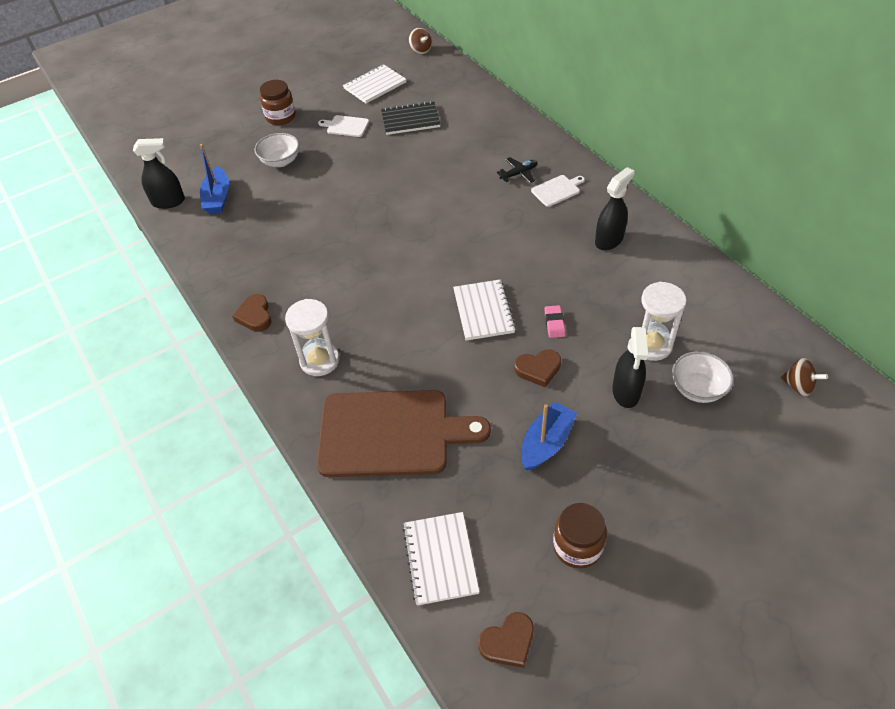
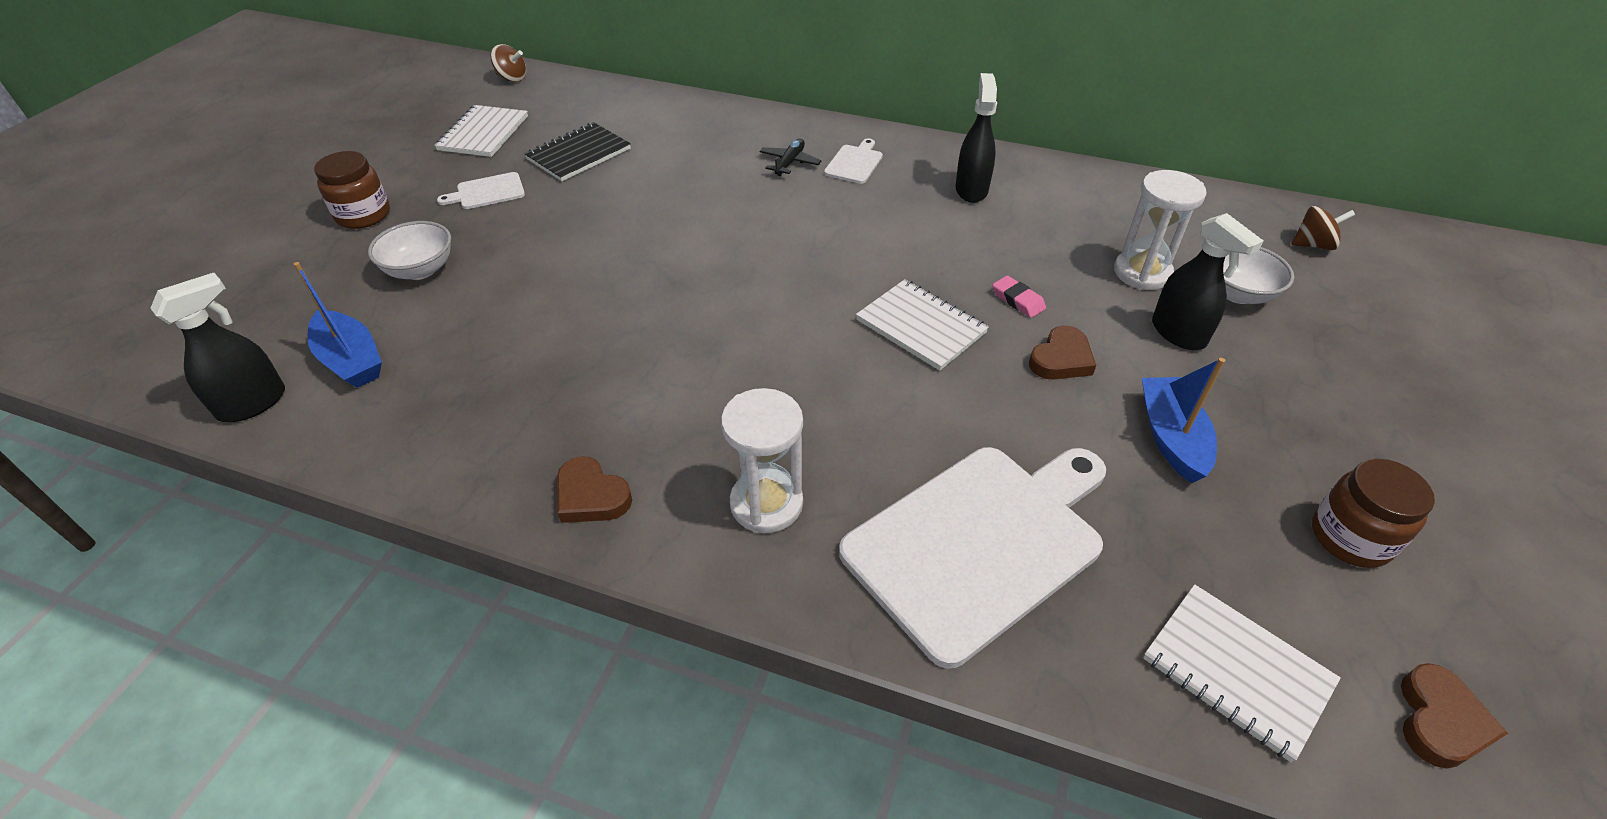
camera: 40 degrees left, 5 degrees down
(390, 433) = (978, 543): brown cutting board -> white cutting board

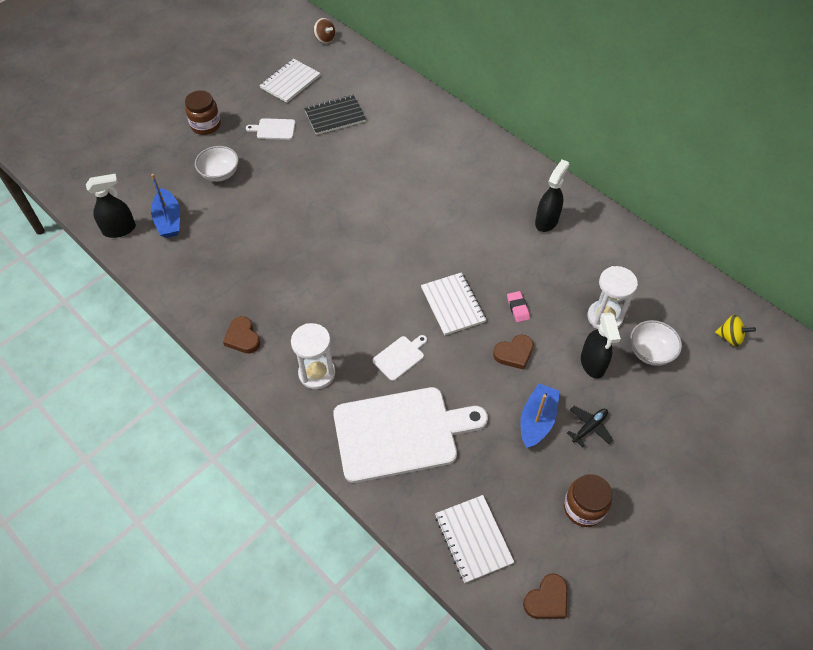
camera: 25 degrees right, 10 degrees up
(789, 163) = (451, 163): black plane -> black plane (589, 427)
(854, 163) = (489, 176): white cutting board -> white cutting board (400, 357)
(1313, 245) = (730, 337): brown spinning top -> yellow spinning top

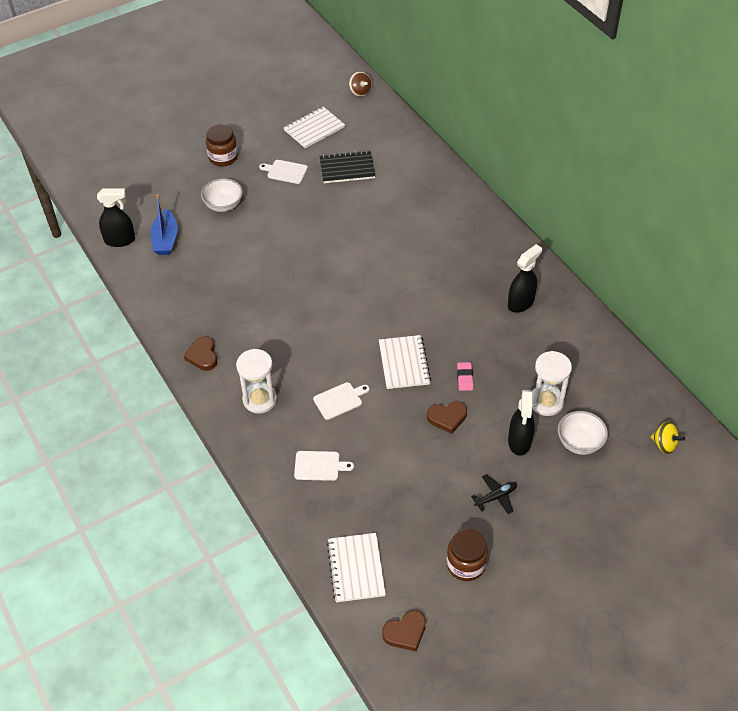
camera: 15 degrees right, 5 degrees down
(400, 433) = (319, 466): white cutting board -> white cutting board, size x0.41
(537, 420) = (448, 481): blue boat -> none

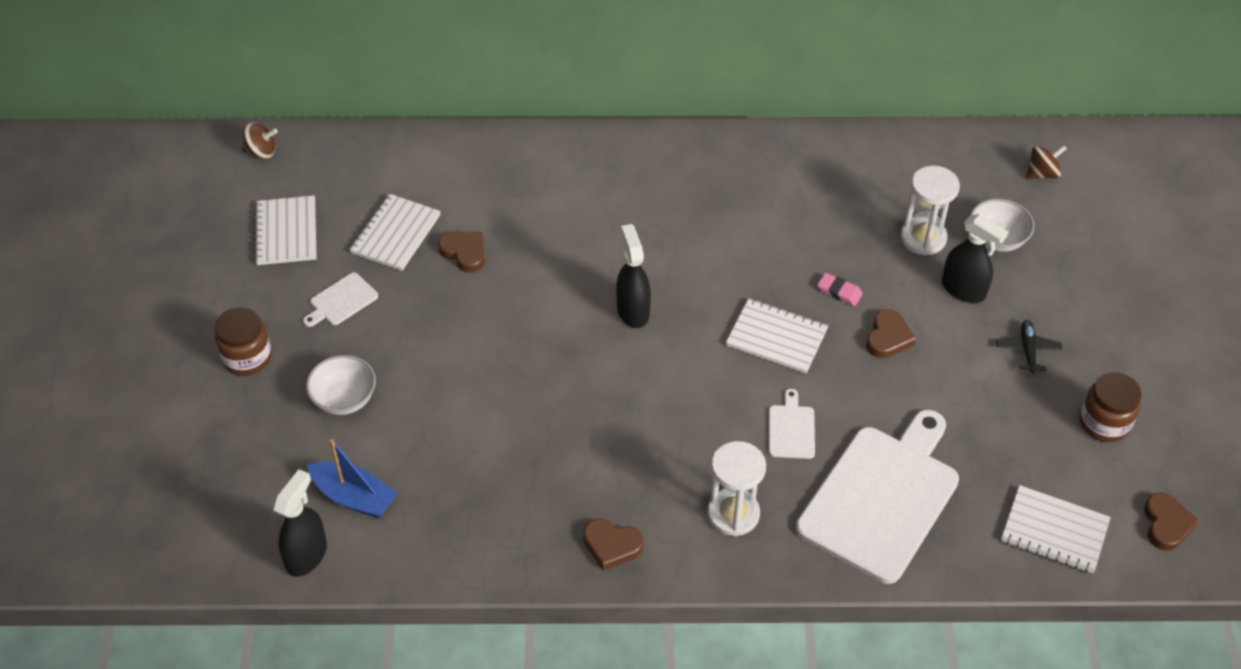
camera: 60 degrees left, 0 degrees up
(319, 466) = (881, 498): white cutting board -> white cutting board, size x2.42
(347, 168) = (395, 234): black notebook -> white notebook
(356, 201) = (464, 253): none -> brown heart
(521, 303) = (762, 184): black spray bottle -> black spray bottle (633, 311)
(664, 444) = (1042, 173): yellow spinning top -> brown spinning top

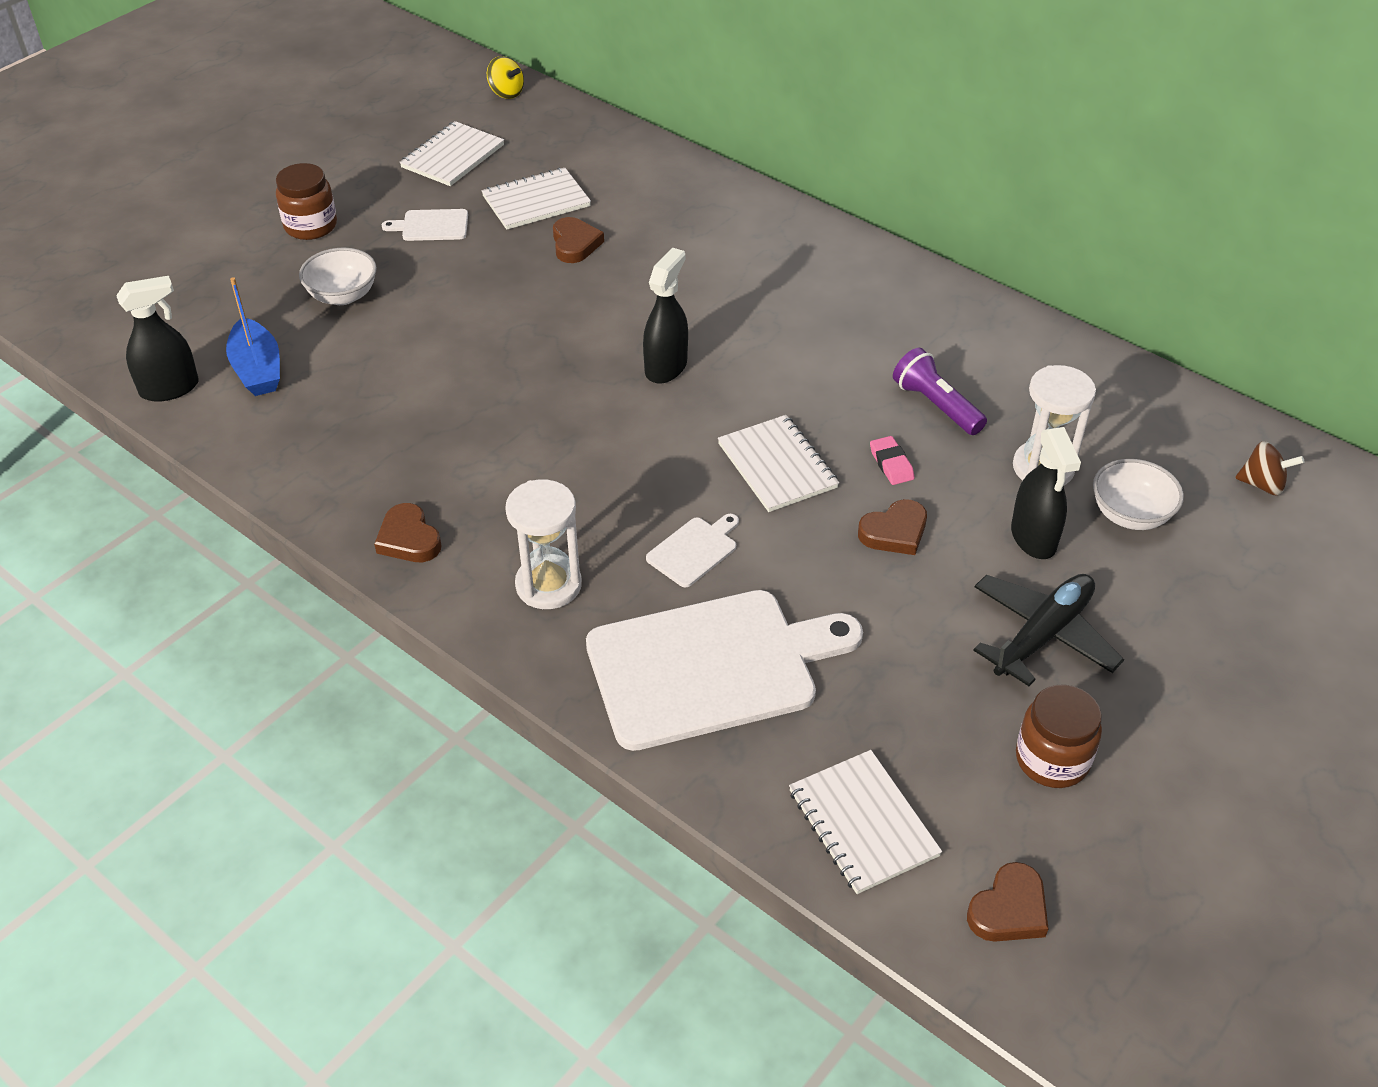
camera: 40 degrees right, 5 degrees down
(261, 152) = (506, 93): brown spinning top -> yellow spinning top
(822, 233) = (936, 405): none -> purple flashlight
(1027, 350) = (1042, 635): black plane -> black plane, size x1.80

